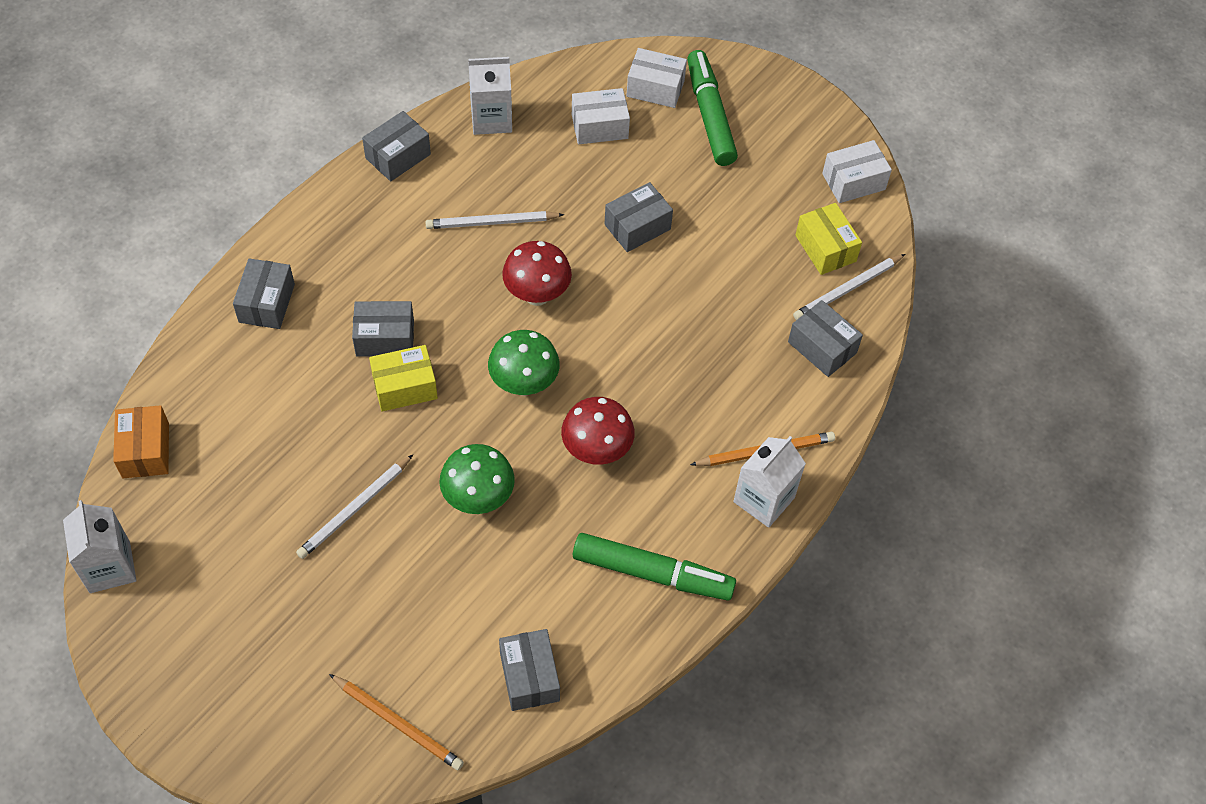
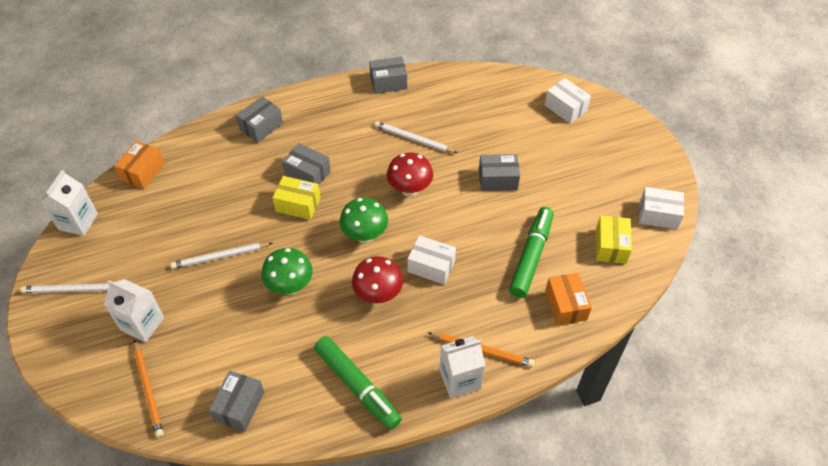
camera: 35 degrees right, 5 degrees down
(491, 119) = (455, 85): white carton -> white carton (142, 324)
(599, 126) = (516, 115): white box -> white box (431, 266)
(710, 115) = (589, 136): green marker -> green marker (531, 256)
(822, 347) = (565, 305): grey box -> orange box
(847, 289) = (608, 278): white pencil -> white pencil (72, 290)

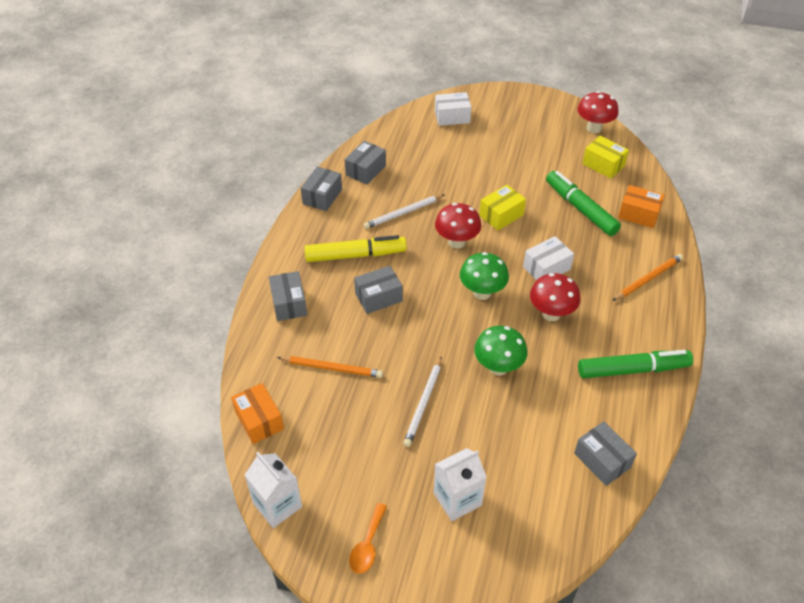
camera: 55 degrees left, 5 degrees down
(72, 290) = (367, 545): white pencil -> orange spoon
(148, 390) = (539, 525): orange pencil -> orange pencil (332, 368)
(298, 205) = (409, 320): yellow box -> yellow box (501, 215)
(341, 136) = (355, 255): none -> yellow marker
(460, 379) = (666, 304): white carton -> none
(498, 179) = (491, 188): grey box -> grey box (366, 170)
(658, 215) = (594, 128): white box -> red mushroom

